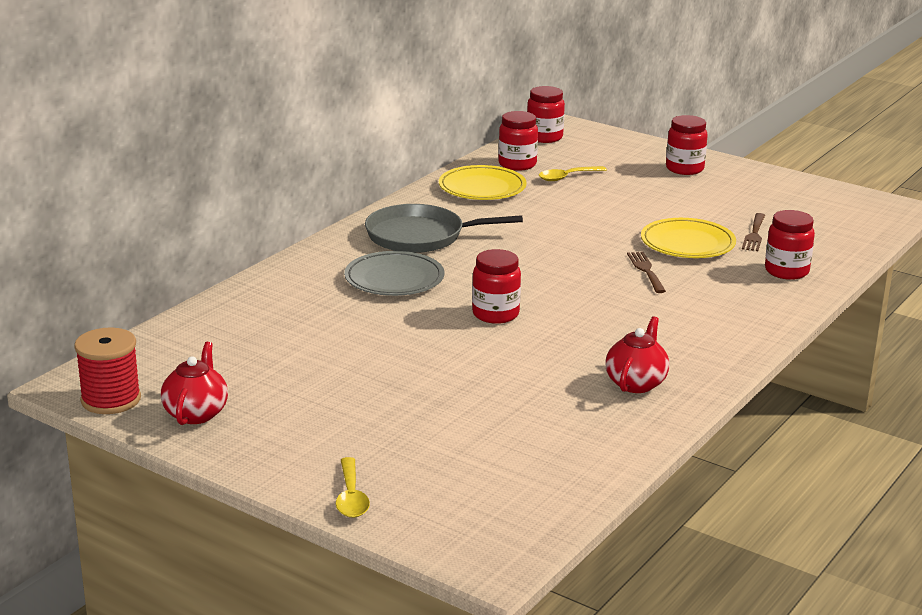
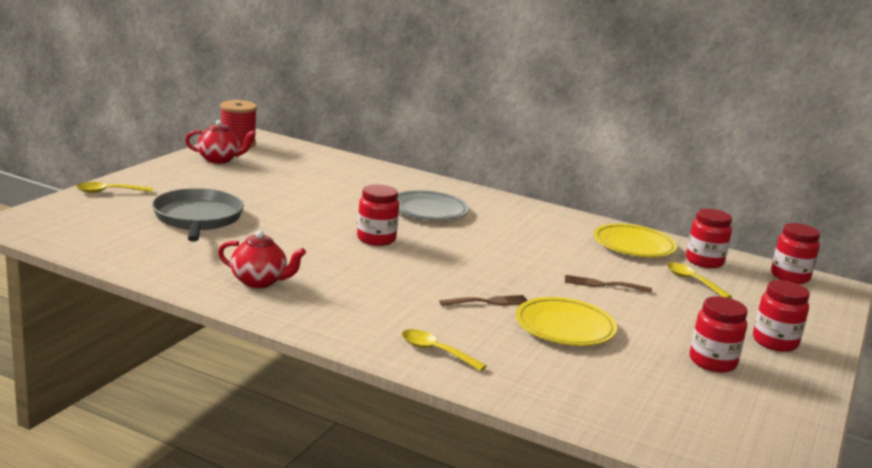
camera: 80 degrees right, 5 degrees down
(420, 236) = (513, 220): grey pan -> grey pan (197, 218)
(754, 234) = (613, 366): brown fork -> brown fork (603, 284)
(760, 303) = (436, 351): none -> yellow spoon
(786, 271) = (521, 374): red jar -> red jar (712, 362)

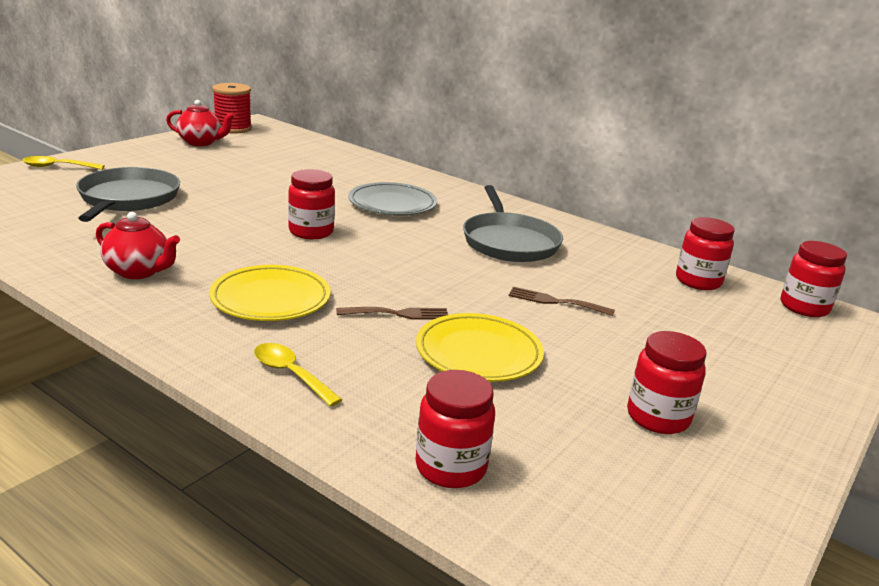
camera: 10 degrees right, 5 degrees up
(543, 238) = (509, 242): none -> grey pan
(634, 245) = (617, 257): yellow plate -> yellow plate (270, 299)
(692, 281) = (673, 305): yellow spoon -> none
(774, 342) = (756, 395): red jar -> red jar (450, 467)

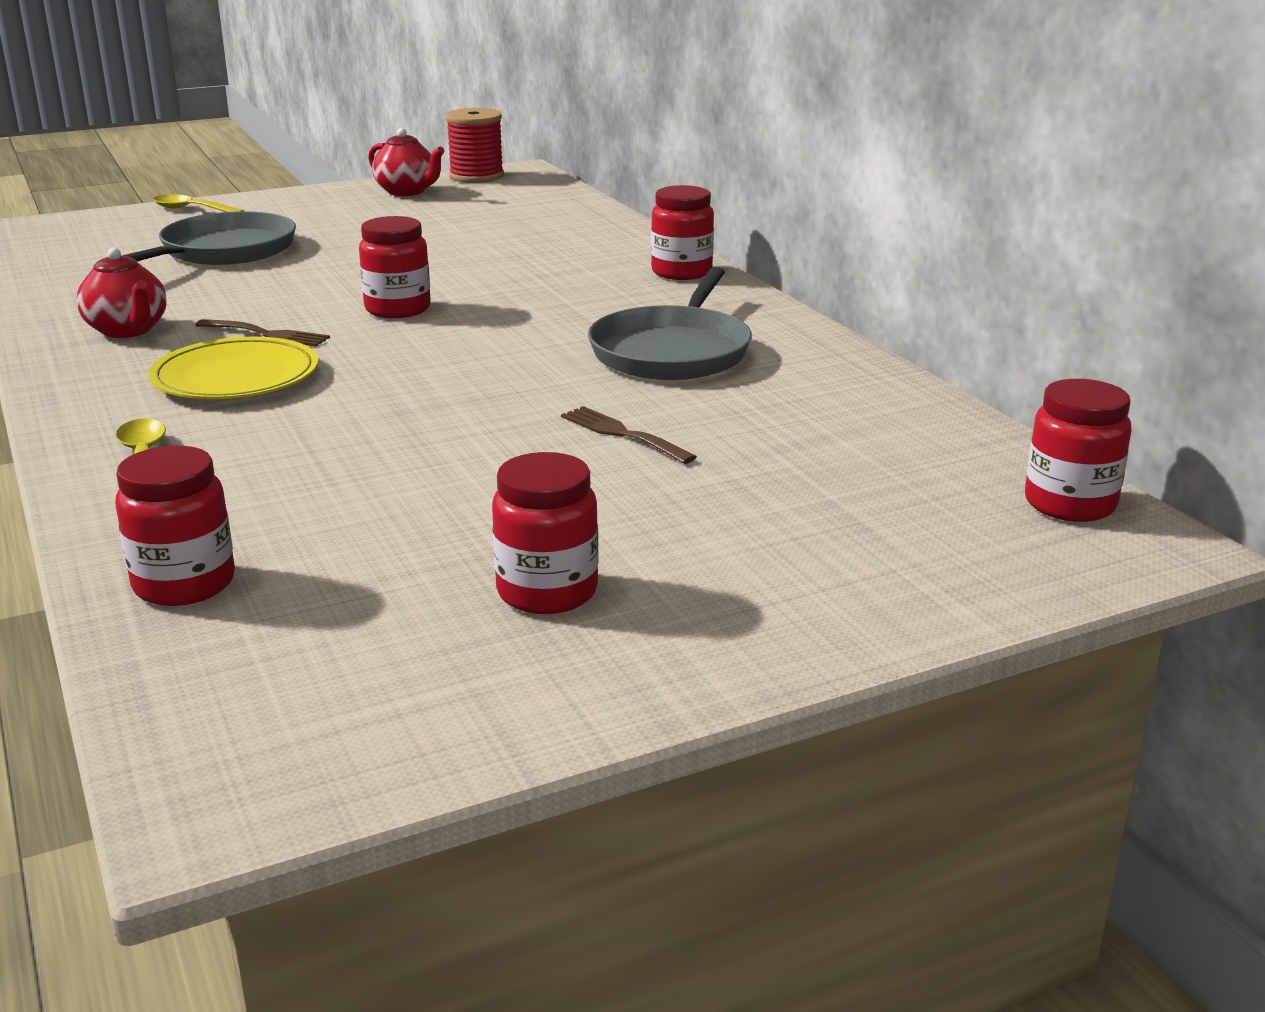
camera: 30 degrees right, 0 degrees up
(392, 204) = (565, 286): grey plate -> none
(398, 314) = (370, 416): brown fork -> brown fork (267, 334)
(478, 353) = (409, 475): yellow plate -> none
(698, 281) = (920, 441): red jar -> red jar (681, 272)

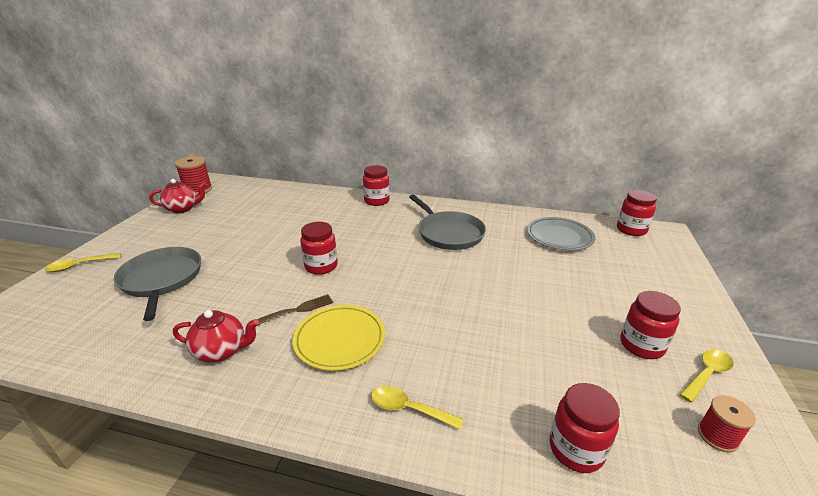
camera: 50 degrees left, 5 degrees up
(351, 698) = (717, 436): none -> red spool
(539, 669) = (707, 374): none -> yellow spoon
(622, 434) = (513, 273): brown fork -> none
(862, 440) = (559, 236): none -> grey plate

